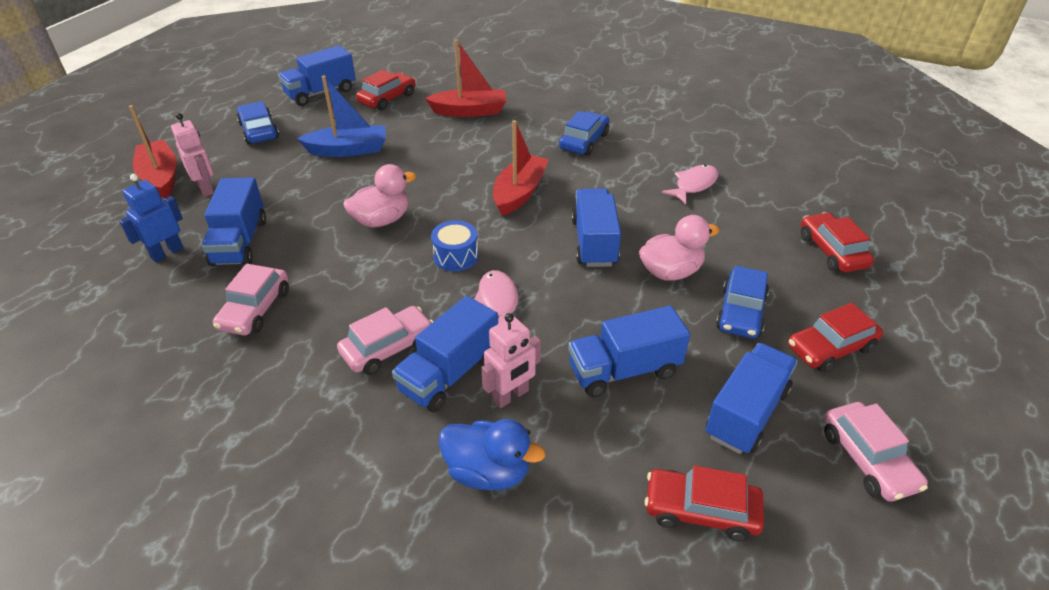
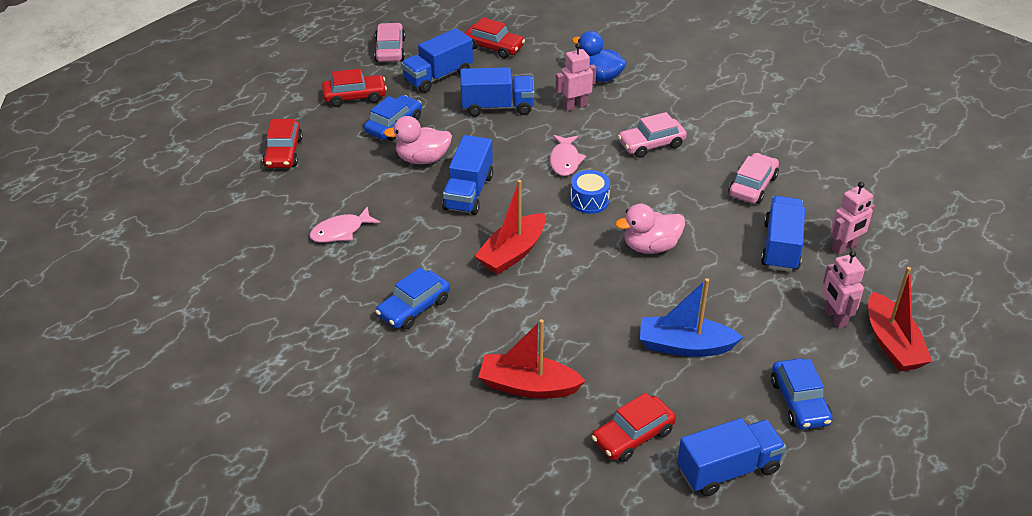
camera: 165 degrees left, 0 degrees up
(167, 253) = (844, 248): blue robot -> pink robot
(449, 374) = (611, 123): blue truck -> none

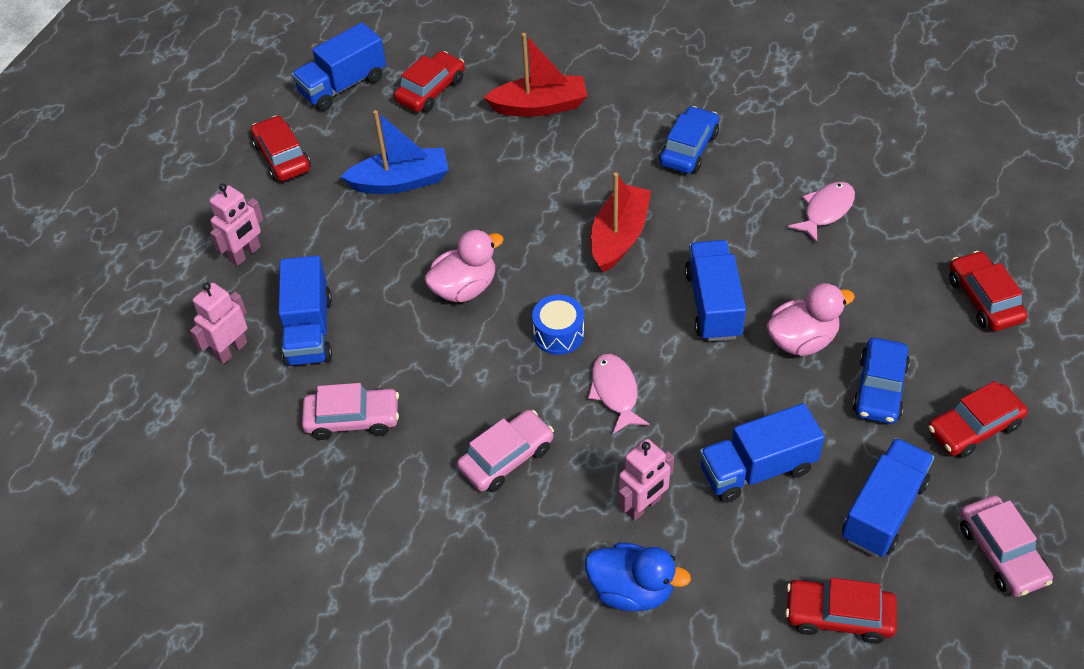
camera: 165 degrees right, 10 degrees up
(752, 186) = (352, 419): pink car -> pink car turned 105 degrees counterclockwise
(799, 402) = (282, 157): blue car -> red car
(835, 317) = (245, 254): pink robot -> pink robot turned 75 degrees clockwise
(892, 343) = (185, 240): red boat -> none

